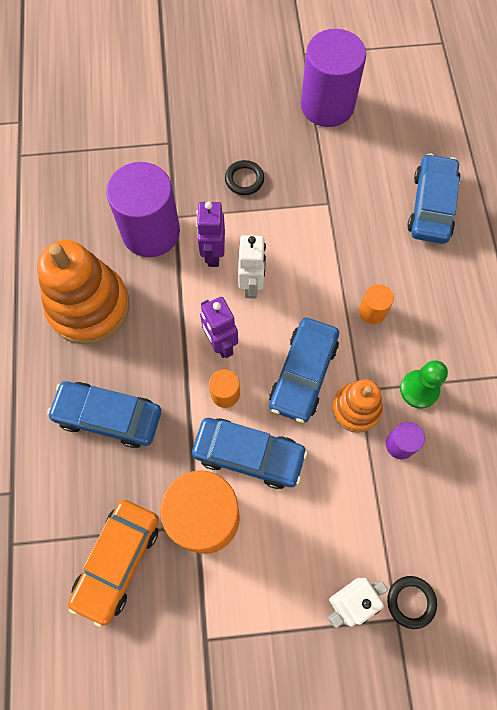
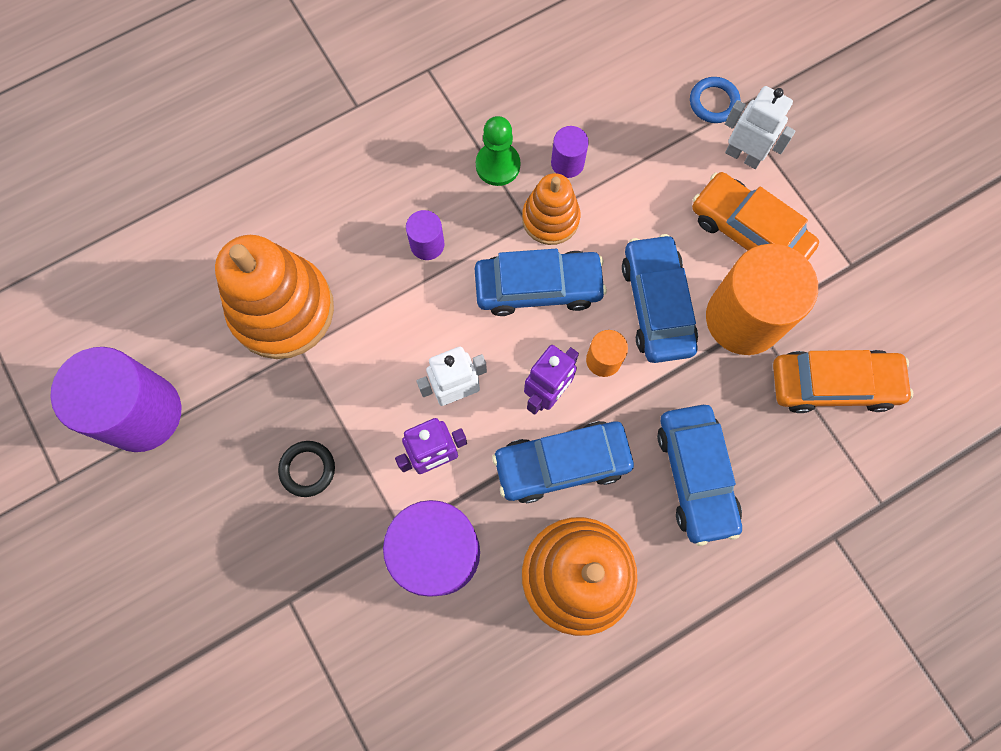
camera: 115 degrees left, 5 degrees up
(275, 564) = (749, 232): none -> orange car
(362, 203) = (282, 309): none -> orange stacking toy
(372, 311) = (427, 244): orange cylinder -> purple cylinder
(411, 602) = (713, 102): black ring -> blue ring
(431, 206) = (254, 230): blue car -> blue car (562, 463)

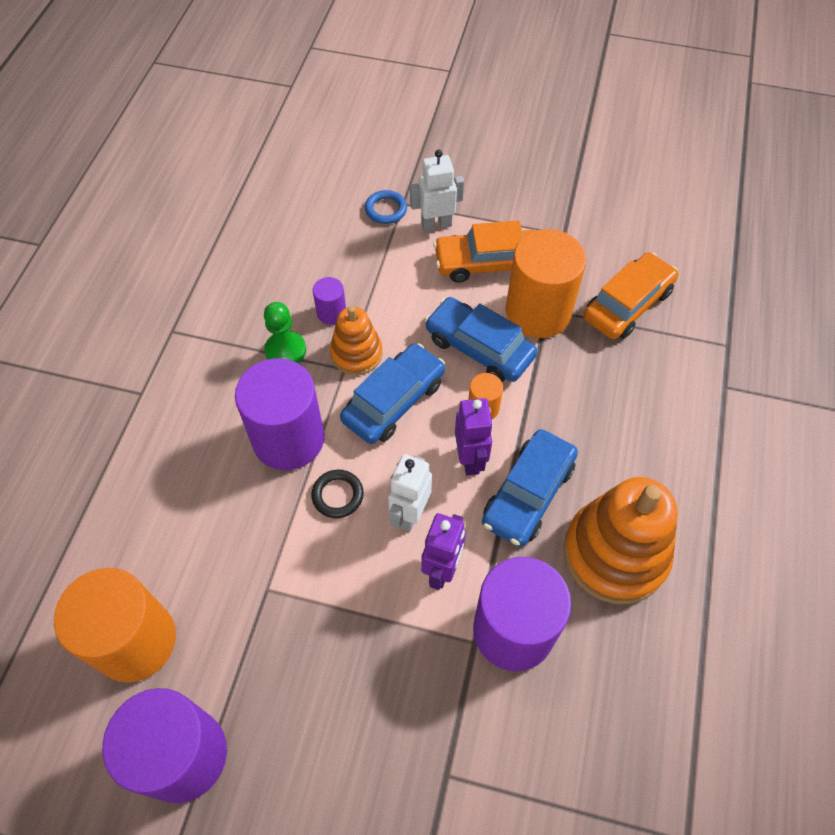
camera: 45 degrees left, 15 degrees down
(183, 302) = (135, 641): none -> orange cylinder
(282, 309) = (224, 574): orange stacking toy -> none
(307, 469) = (360, 667): black ring -> black ring (337, 495)
(427, 244) = (288, 438): purple cylinder -> purple cylinder, size x2.21
(696, 475) = (613, 424): blue car -> none

